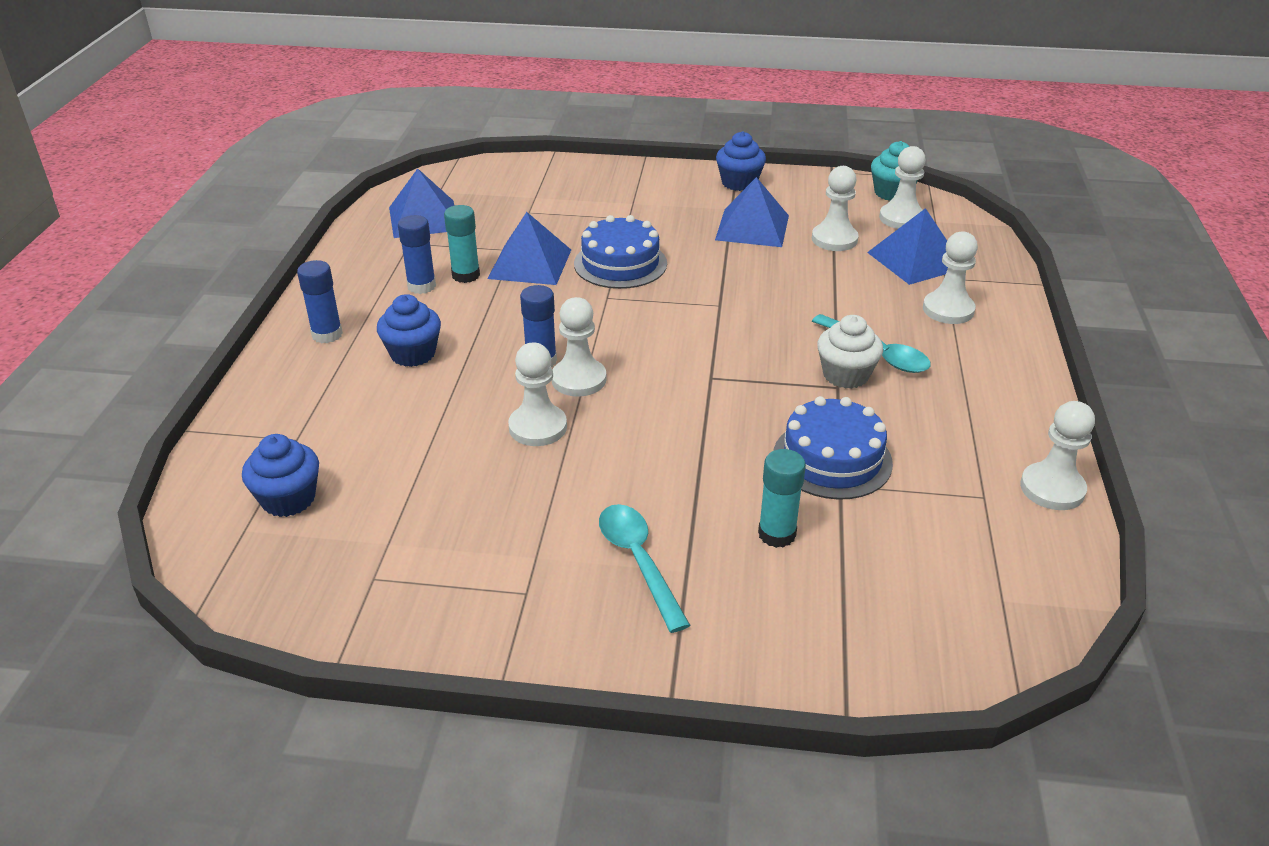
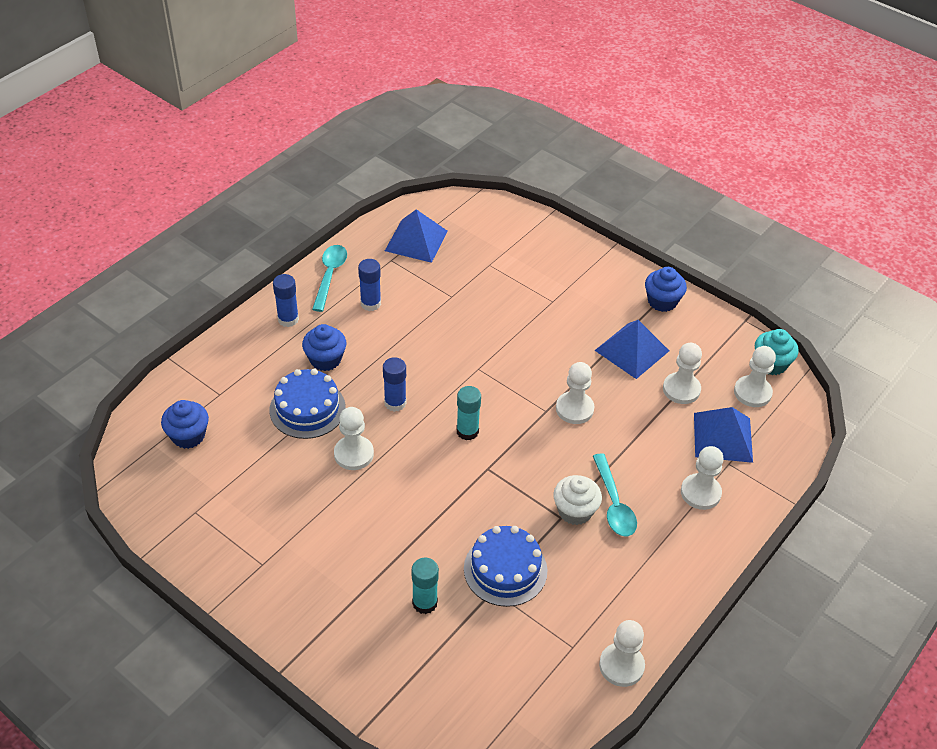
camera: 30 degrees right, 10 degrees up
(466, 275) = (404, 306): turquoise glue stick -> turquoise glue stick (467, 431)
(530, 264) = (452, 315): blue pyramid -> none
(579, 379) = (406, 429): white pawn -> white pawn (574, 409)
(620, 264) = (511, 342): blue cake -> blue cake (307, 409)
(638, 561) = (334, 578): turquoise spoon -> turquoise spoon (330, 275)

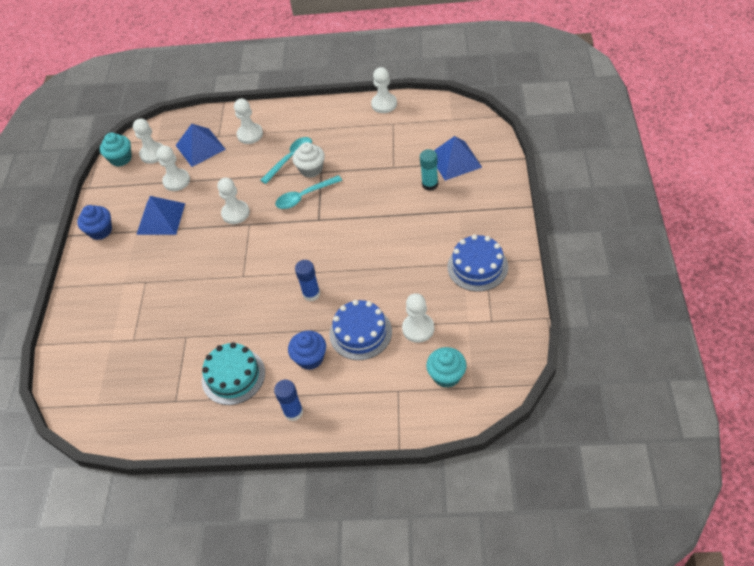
camera: 120 degrees left, 5 degrees up
(188, 436) = (446, 375): blue cupcake -> turquoise cupcake
(330, 275) = (225, 425): turquoise spoon -> turquoise spoon (304, 196)
(354, 454) = (370, 282): white pawn -> white pawn (418, 328)
(370, 303) = (233, 376): blue glue stick -> turquoise cake
(416, 240) = (140, 402): blue pyramid -> blue pyramid (455, 160)
(467, 431) = (300, 246): turquoise glue stick -> none
(505, 569) = (376, 170): blue cake -> blue cake (477, 266)

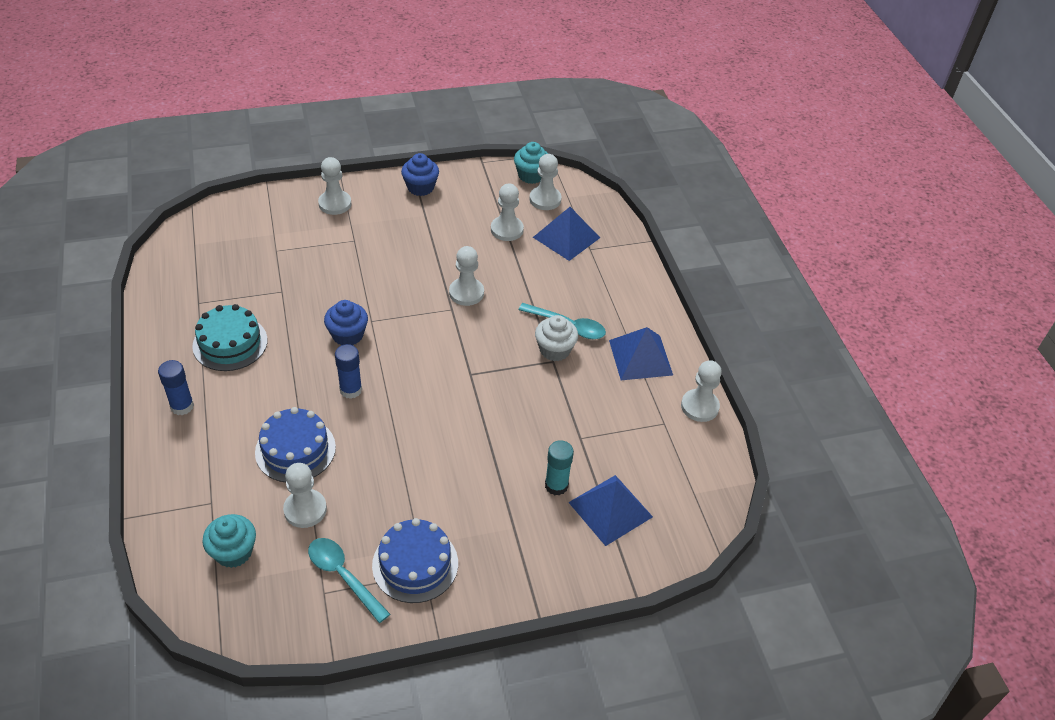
camera: 65 degrees right, 5 degrees down
(161, 218) = (447, 230): blue pyramid -> blue pyramid (640, 357)
(250, 134) = (600, 278): white pawn -> white pawn (335, 204)
(304, 196) = (506, 352): turquoise spoon -> turquoise spoon (343, 576)
(310, 358) = (256, 407): blue cupcake -> blue cupcake (347, 335)

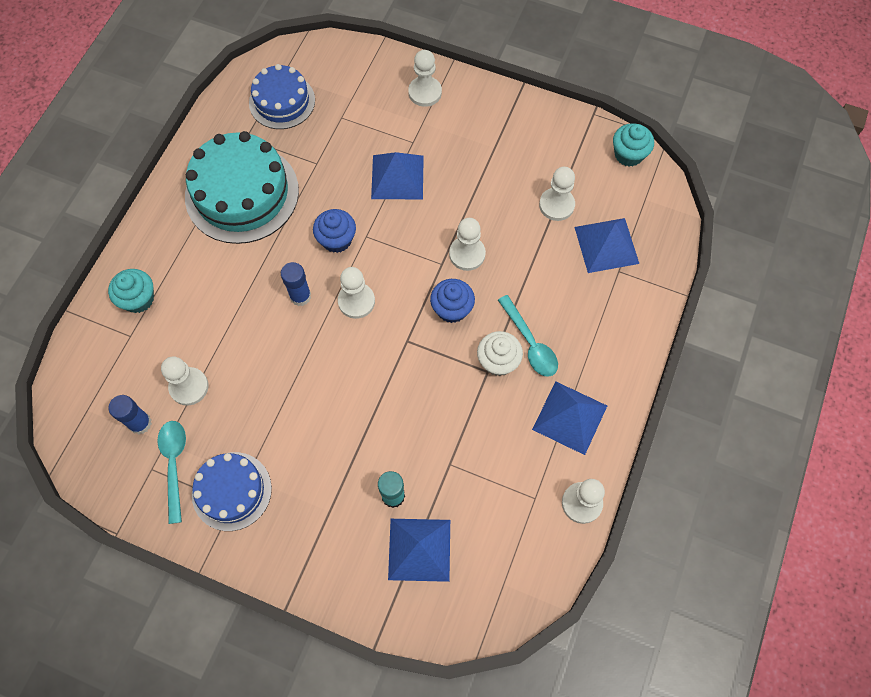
camera: 40 degrees right, 20 degrees up
(182, 406) = (168, 233): blue glue stick -> blue glue stick (140, 423)
(230, 343) = (242, 193): turquoise cake -> turquoise cake, size x1.64
(233, 552) = (116, 390): turquoise cupcake -> turquoise cupcake (138, 299)
(295, 449) = (220, 327): blue cake -> blue cake (282, 101)
(362, 269) = (397, 177): none -> blue pyramid
(420, 187) = (513, 114): blue cupcake -> blue cupcake (452, 309)
(545, 199) = (620, 190): white pawn -> white pawn (356, 301)

